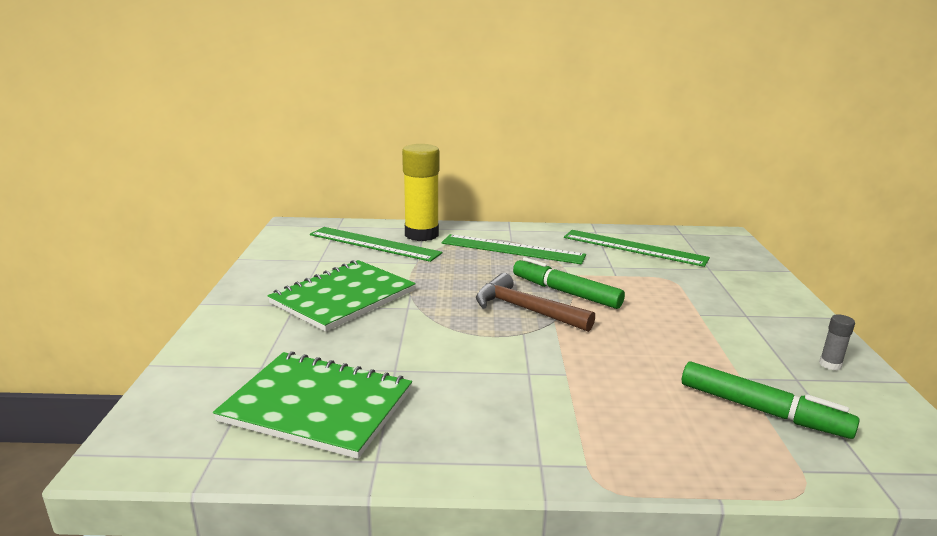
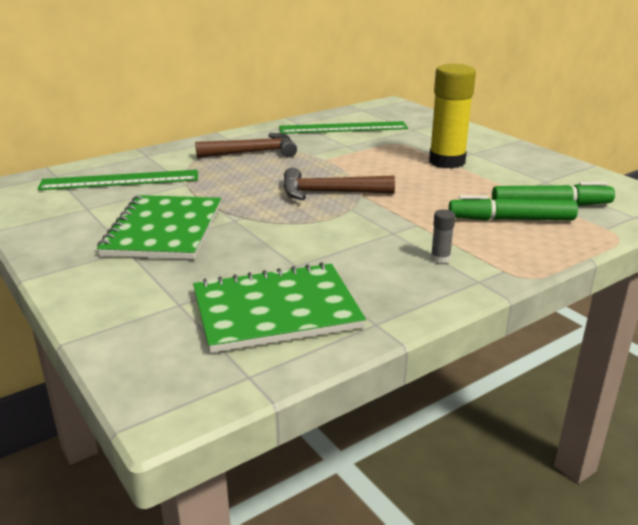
camera: 35 degrees left, 5 degrees up
(421, 235) = (154, 161): yellow glue stick -> yellow glue stick (447, 162)
(512, 249) = (253, 152): green ruler -> brown hammer
(565, 292) = (340, 172): green marker -> green marker (511, 219)
(830, 364) = (551, 168): grey glue stick -> grey glue stick (440, 258)

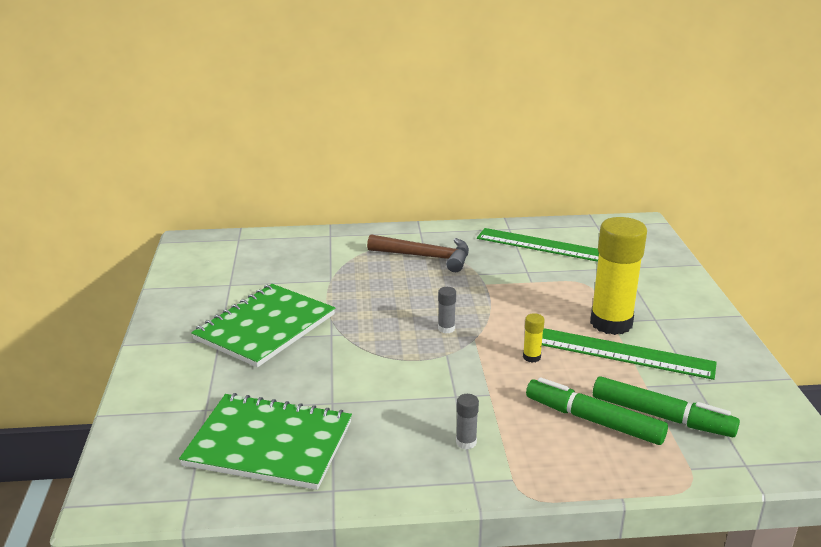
camera: 30 degrees right, 0 degrees up
(120, 180) = (282, 260): green ruler -> green ruler (622, 353)
(329, 193) = (446, 328): brown hammer -> grey glue stick
(418, 194) = (531, 357): none -> yellow glue stick

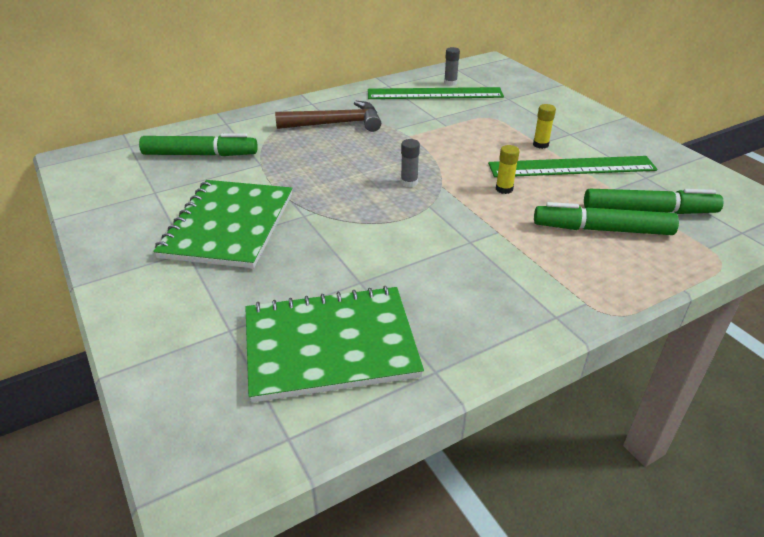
camera: 25 degrees left, 10 degrees up
(287, 260) = (200, 155): none -> green marker
(466, 442) = (517, 282): grey glue stick -> grey glue stick (450, 83)
(611, 323) = (540, 145): yellow glue stick -> yellow glue stick, size x0.40

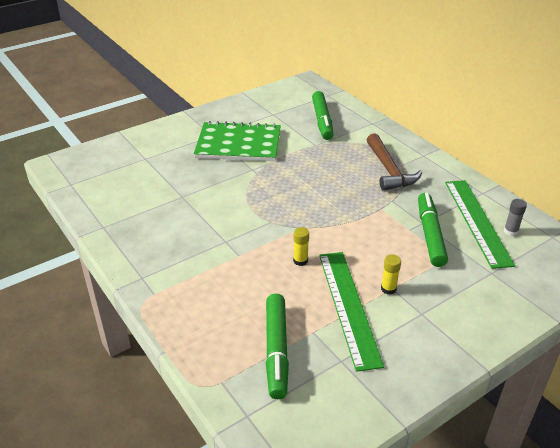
camera: 85 degrees right, 0 degrees up
(330, 345) = (129, 190): green notebook -> none
(409, 182) = (301, 211): grey glue stick -> none
(602, 229) = (244, 314): green marker -> green marker (430, 234)

